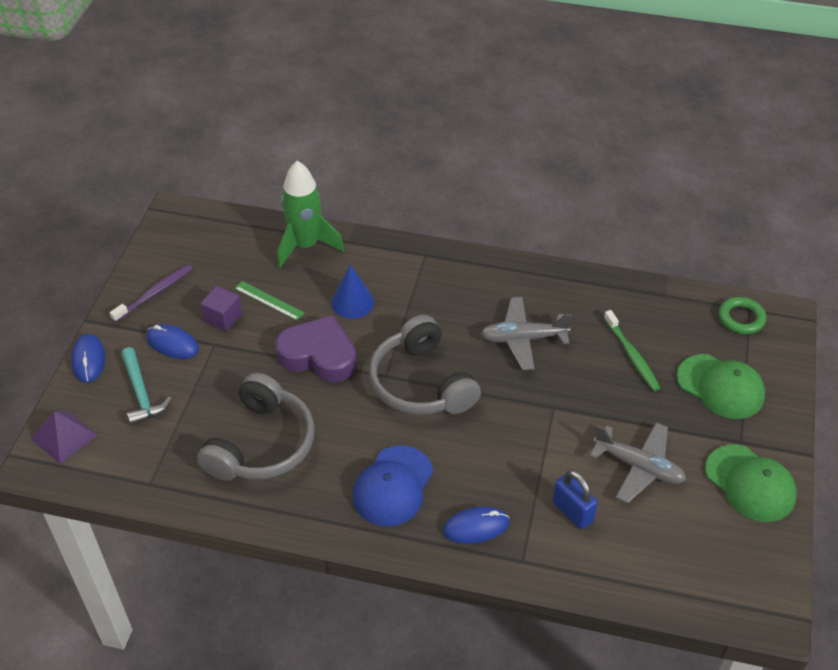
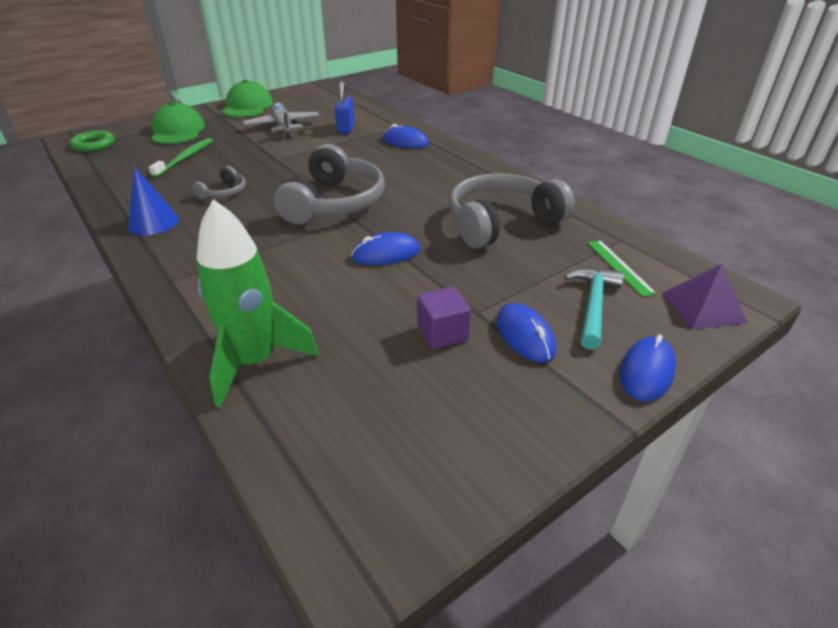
camera: 140 degrees left, 10 degrees down
(155, 293) = (504, 413): purple toothbrush -> none
(269, 300) = (373, 323): green ruler -> green ruler (619, 267)
(319, 355) = (386, 254): purple heart -> blue mouse
(352, 302) = (298, 277): blue cone -> blue cone (153, 223)
(393, 486) = (430, 170): blue cap -> none
(523, 339) = (224, 192): grey plane -> grey headphones

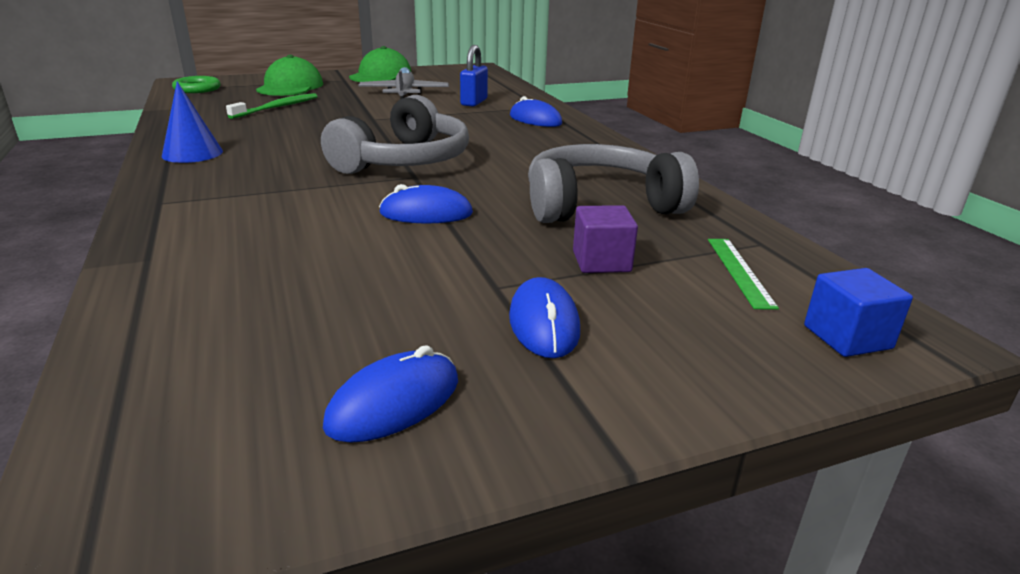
camera: 15 degrees right, 10 degrees down
(224, 192) = (290, 138): grey headphones -> none
(255, 362) = (177, 290): green rocket -> none
(442, 333) = (432, 301): purple cube -> purple cube (601, 261)
(593, 305) = (670, 307): turquoise hammer -> none
(646, 371) = (703, 398): blue mouse -> blue mouse (394, 403)
(703, 307) = (847, 337): purple pyramid -> blue cube

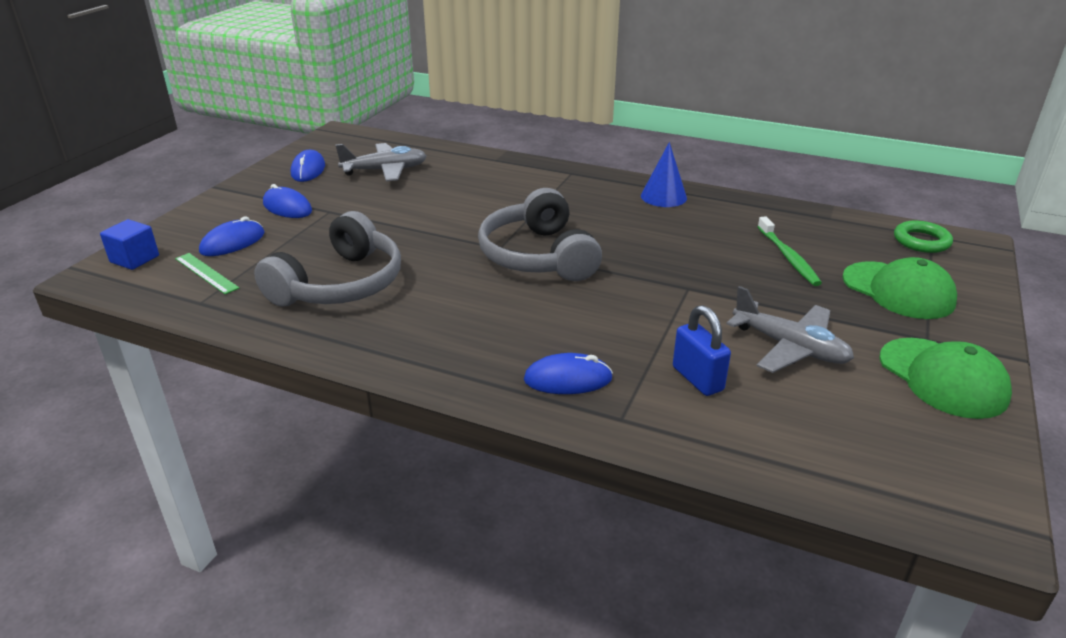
camera: 135 degrees right, 5 degrees up
(298, 321) = (385, 171): none -> grey plane
(426, 213) = (433, 227): blue mouse -> blue mouse (232, 242)
(601, 261) = (292, 244): purple cube -> none

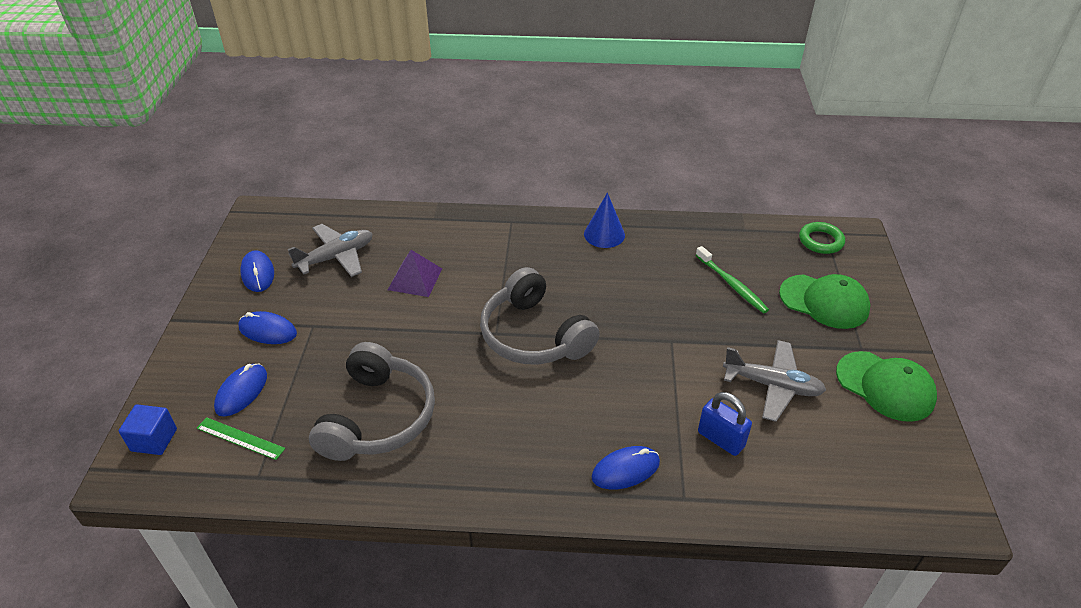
camera: 20 degrees left, 10 degrees up
(447, 196) = (415, 279): none -> purple pyramid

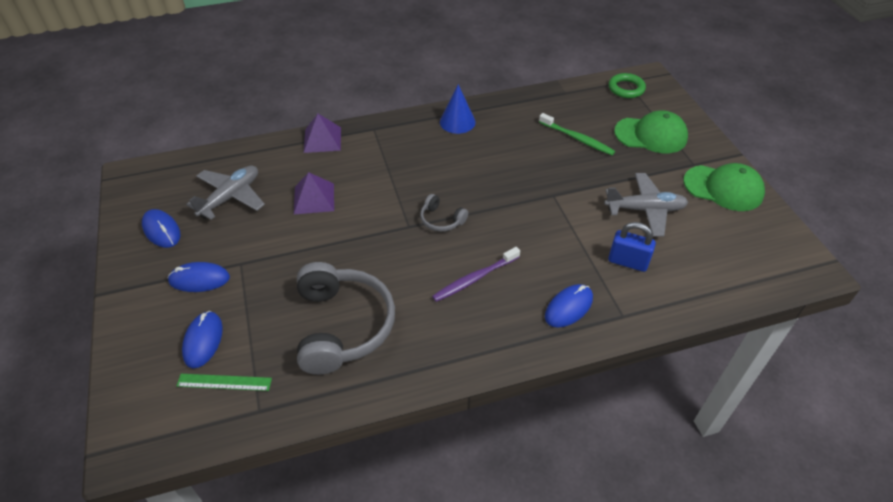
camera: 20 degrees left, 5 degrees up
(154, 440) = (139, 409): blue cube -> none
(453, 220) = (322, 139): none -> purple pyramid
(534, 335) = (441, 220): grey headphones -> grey headphones, size x0.46
(537, 408) = (474, 279): none -> purple toothbrush

